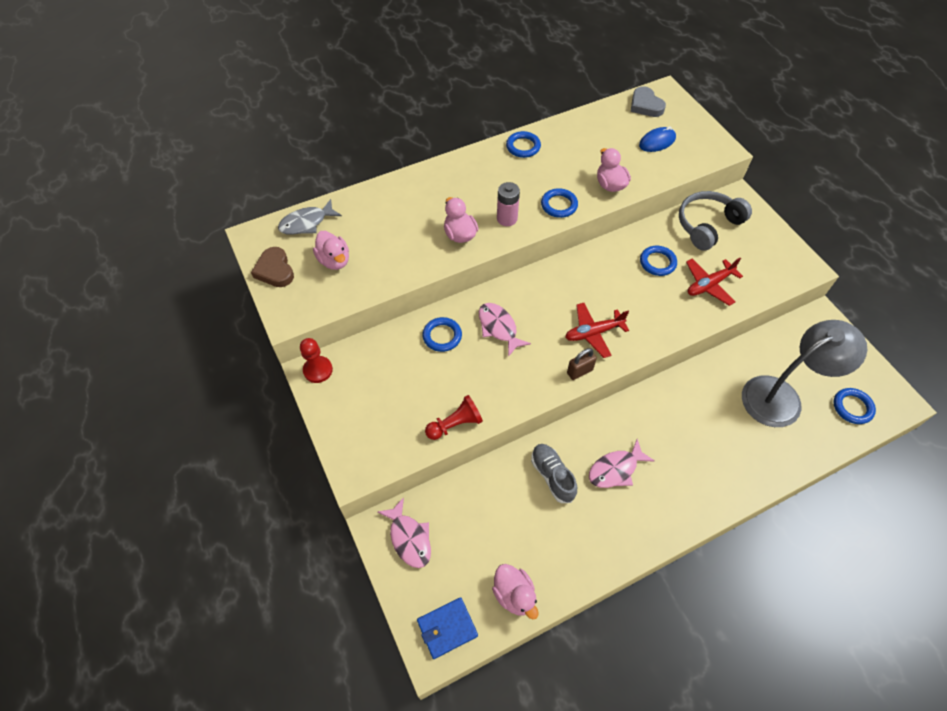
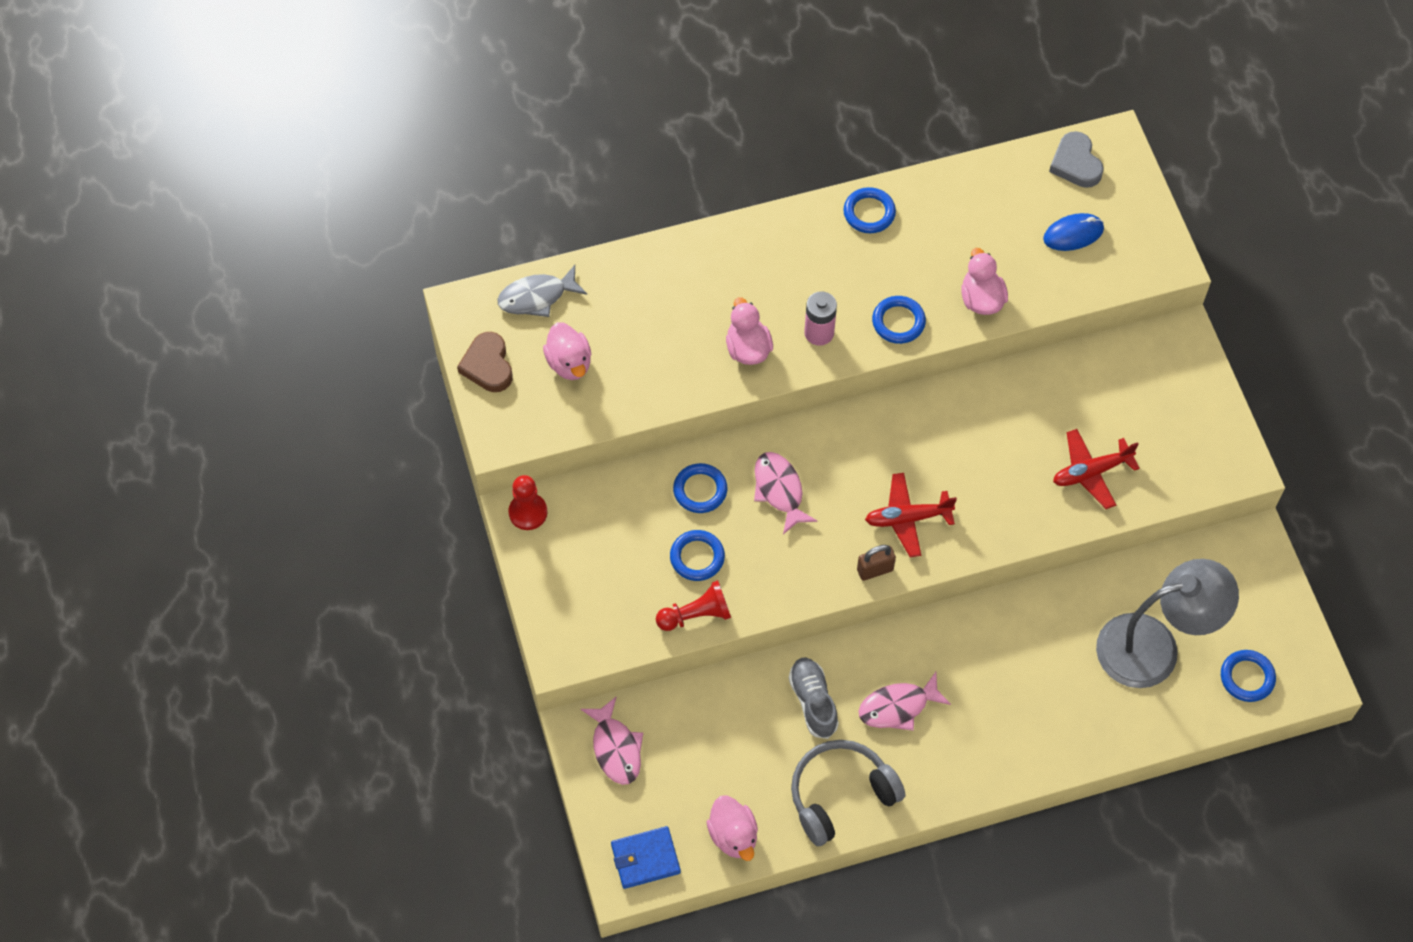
camera: 10 degrees right, 5 degrees up
(657, 262) = (1028, 426): blue ring -> blue ring (697, 557)
(707, 225) = (1121, 376): grey headphones -> grey headphones (840, 795)

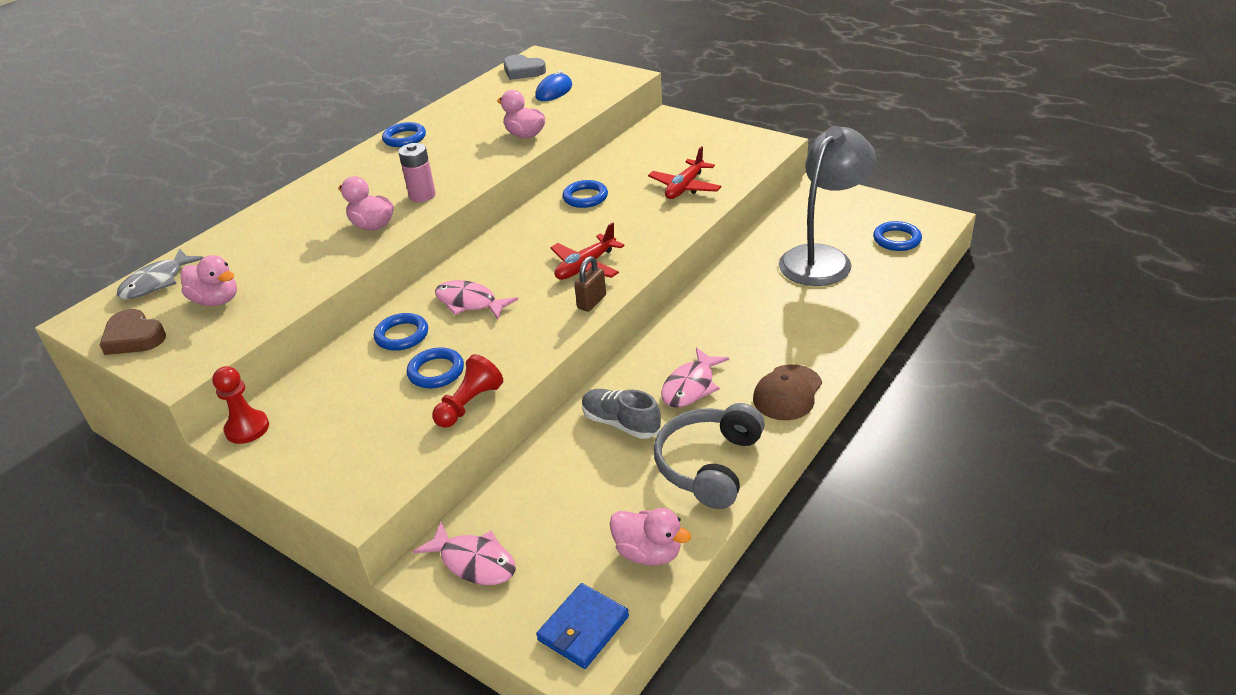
camera: 35 degrees left, 25 degrees down
(898, 322) = (477, 167): blue ring -> blue ring (585, 197)
(964, 775) = (787, 393): none -> brown cap

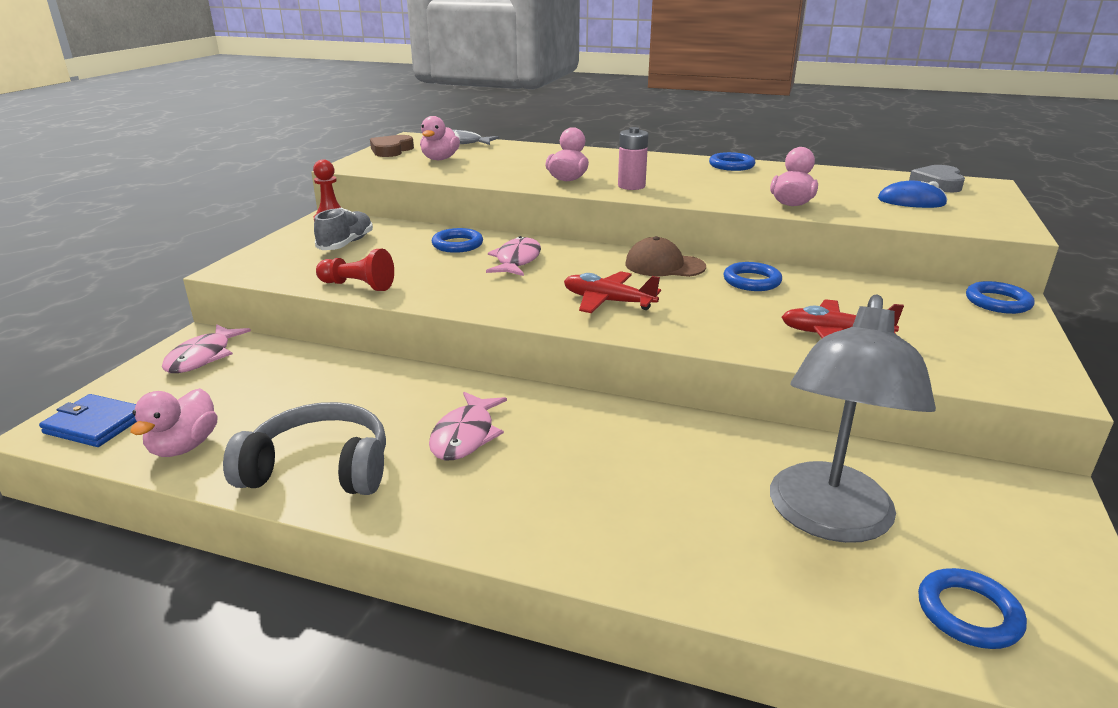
camera: 70 degrees right, 10 degrees down
(436, 371) = (406, 265): blue ring -> blue ring (998, 302)
(591, 302) = (540, 314): brown padlock -> none
(620, 423) = (393, 399): grey shoe -> grey shoe (346, 244)
(691, 386) = (465, 436): pink fish -> pink fish turned 90 degrees counterclockwise
(787, 393) = (466, 517): brown cap -> brown cap (664, 265)
(822, 258) = (828, 520): grey lamp -> grey lamp turned 90 degrees clockwise

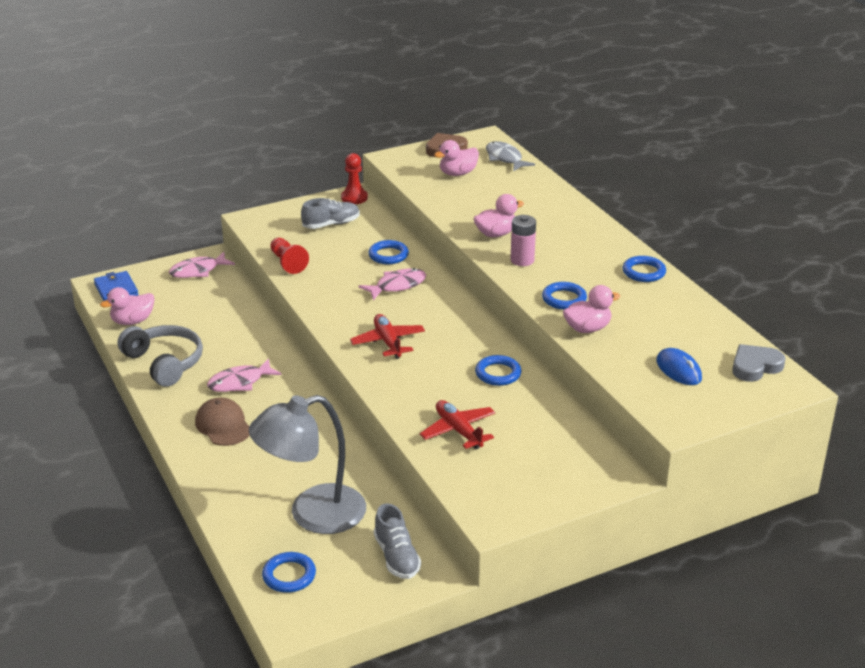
camera: 45 degrees right, 5 degrees up
(664, 265) = (472, 334): brown cap -> brown cap (223, 425)
(986, 501) = (396, 557): none -> grey shoe
(998, 302) = (612, 473): blue ring -> blue ring (564, 299)

